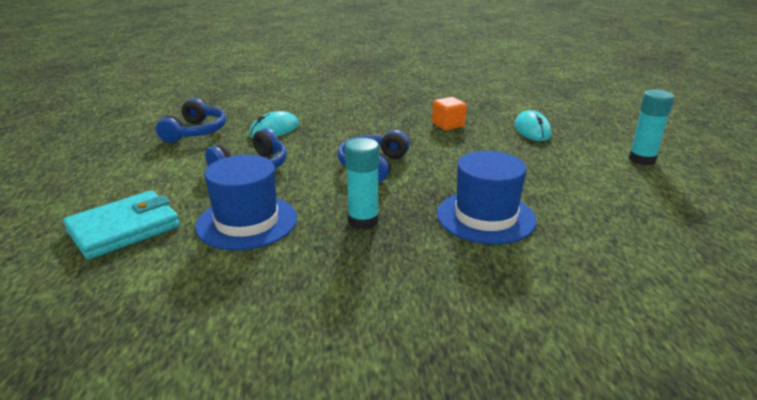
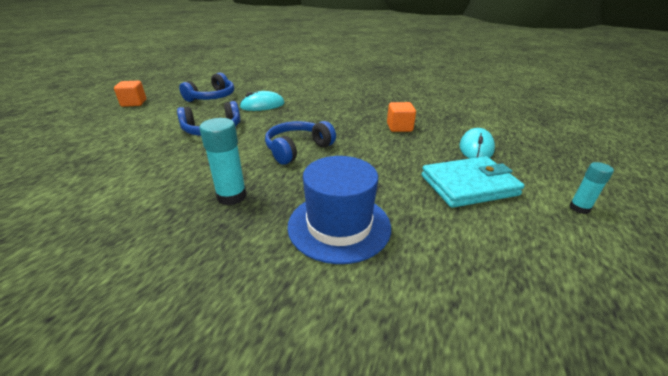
camera: 25 degrees right, 5 degrees up
(94, 158) = (134, 103): none -> orange cube
(124, 229) = (80, 155): turquoise wallet -> turquoise wallet (468, 185)
(247, 222) = (153, 172): blue hat -> none
(642, 159) = (579, 208): turquoise glue stick -> turquoise glue stick, size x0.60

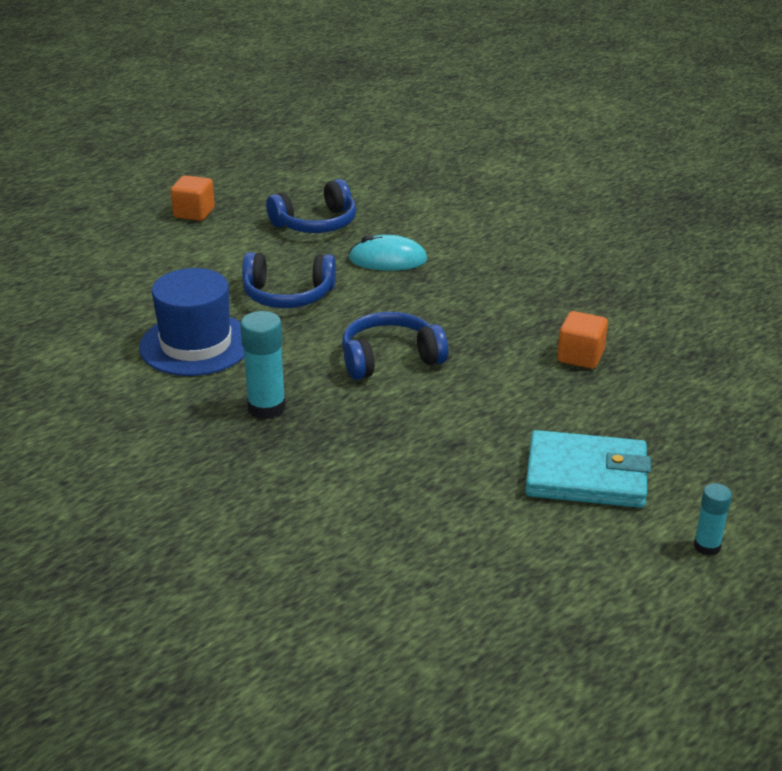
camera: 25 degrees right, 0 degrees up
(339, 225) = (369, 477): blue hat -> blue hat (196, 344)
(476, 148) = (669, 424): turquoise mouse -> none

